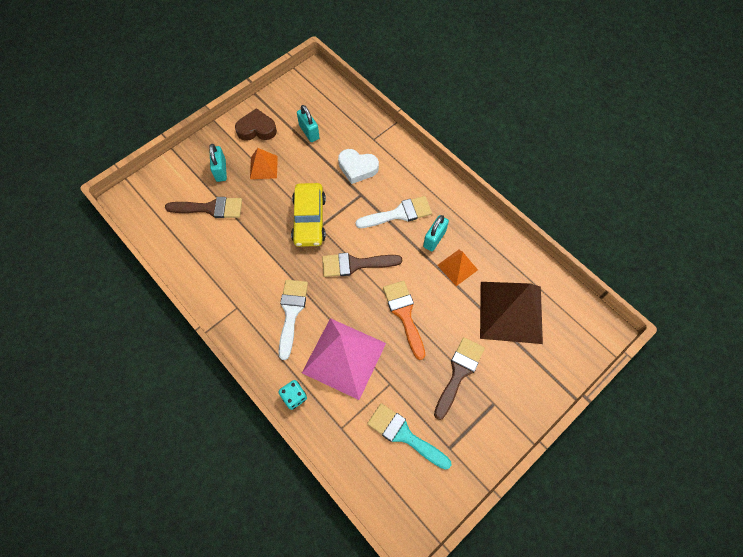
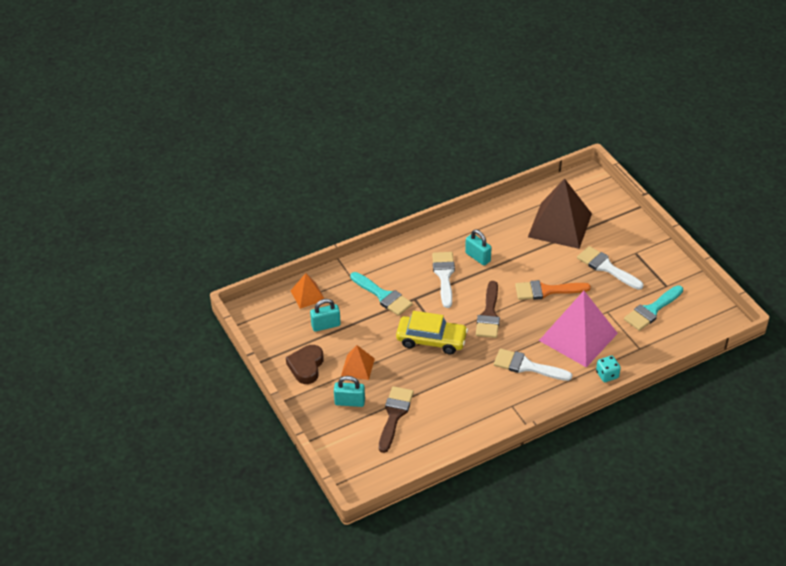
camera: 75 degrees left, 20 degrees down
(357, 168) = (383, 296): white heart -> turquoise brush
(457, 267) = (510, 248): orange pyramid -> orange pyramid (307, 295)
(459, 373) = (606, 267): brown brush -> white brush

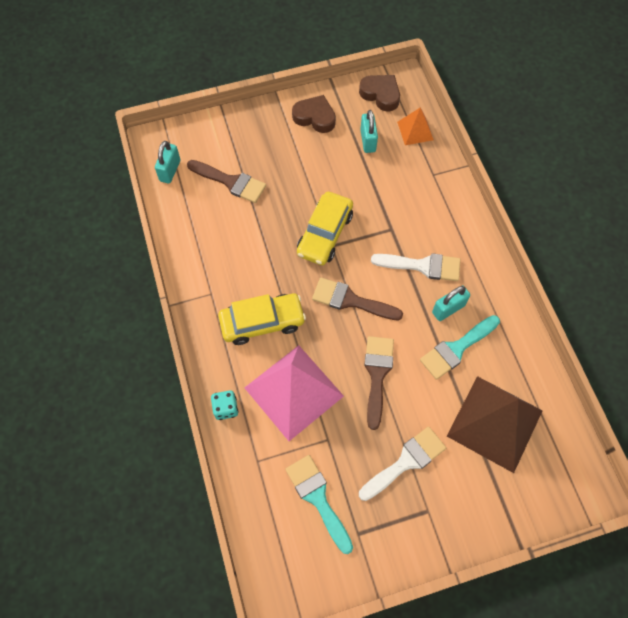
camera: 100 degrees right, 20 degrees up
(270, 323) = (380, 94): none -> brown heart
(349, 402) = (259, 147): turquoise padlock -> turquoise padlock (170, 171)
(357, 367) = (303, 160): orange pyramid -> none
(383, 296) = (401, 199): turquoise brush -> turquoise brush (456, 348)
(527, 366) = (262, 322): white brush -> yellow car
(546, 291) = (377, 375): orange brush -> brown brush

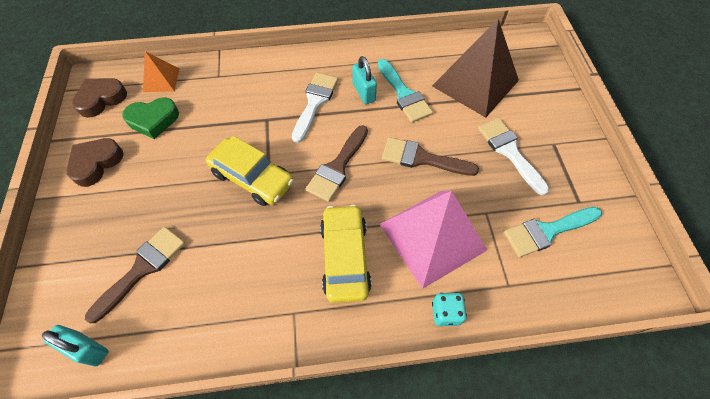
camera: 80 degrees left, 5 degrees down
(368, 141) = (153, 120): turquoise padlock -> green heart

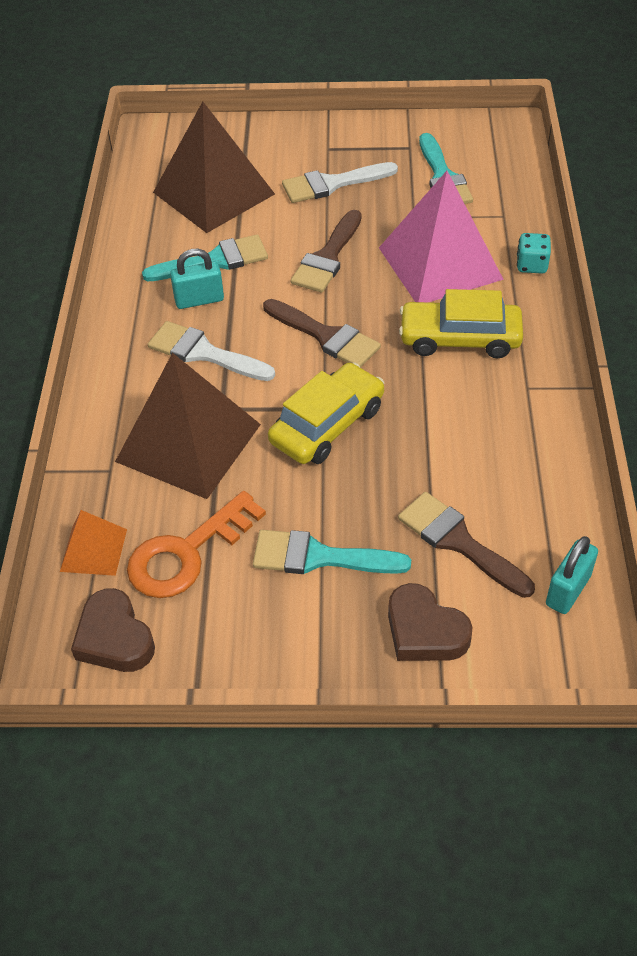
camera: 80 degrees left, 10 degrees down
(96, 163) = (262, 625): brown heart -> brown heart (424, 631)
(141, 186) = (319, 557): none -> turquoise brush
(153, 120) = (186, 553): green heart -> orange key
(238, 107) = (188, 442): none -> brown pyramid

